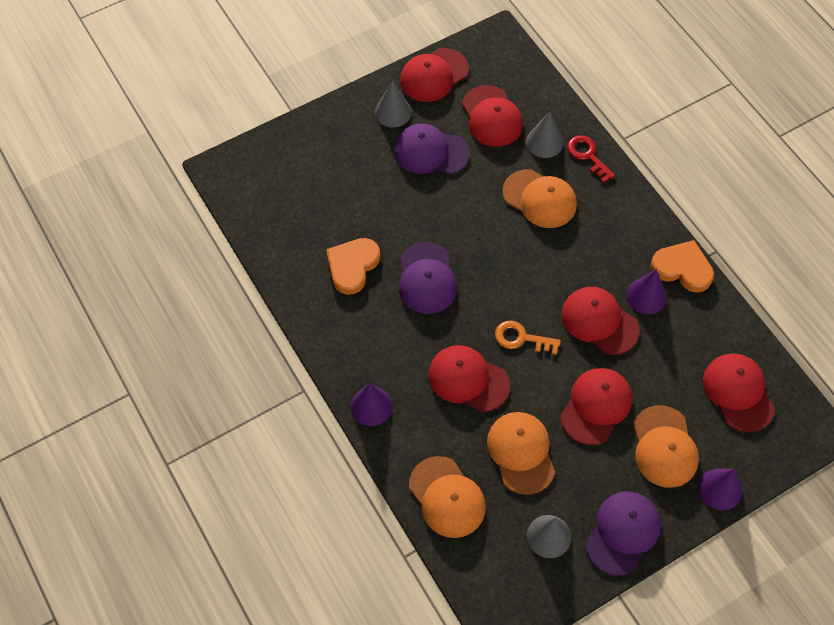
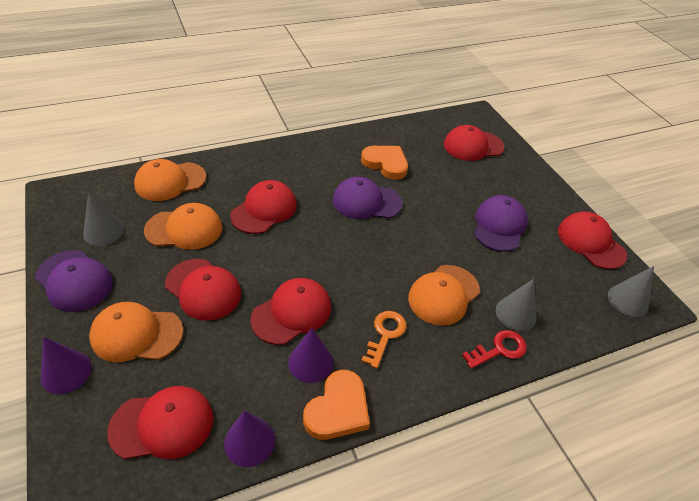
camera: 95 degrees right, 15 degrees down
(371, 406) = (262, 156): purple cone -> purple cone (249, 441)
(393, 112) = (542, 209): grey cone -> grey cone (628, 300)
(492, 117) = (545, 276): red cap -> red cap (473, 146)
(521, 338) = (292, 250): orange key -> orange key (385, 334)

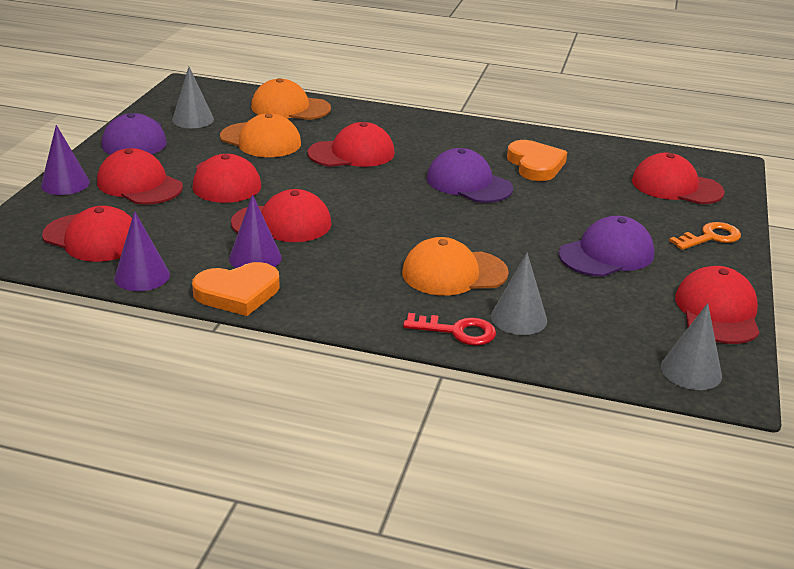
camera: 40 degrees right, 15 degrees down
(136, 334) = (139, 184): orange cap -> red cap
(385, 334) = (350, 271): orange key -> orange key (710, 237)

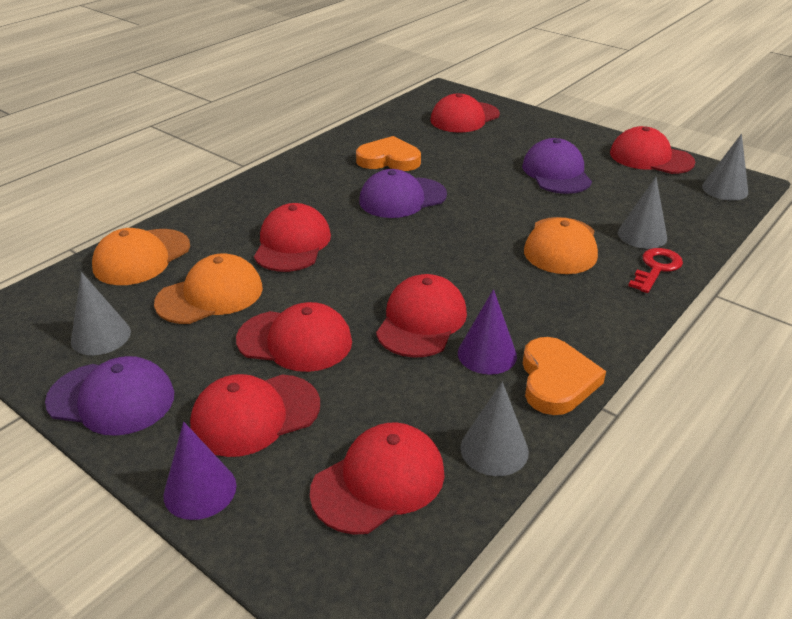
camera: 65 degrees left, 5 degrees up
(142, 276) = (494, 449): purple cone -> grey cone
(710, 237) = (548, 129): orange key -> none

